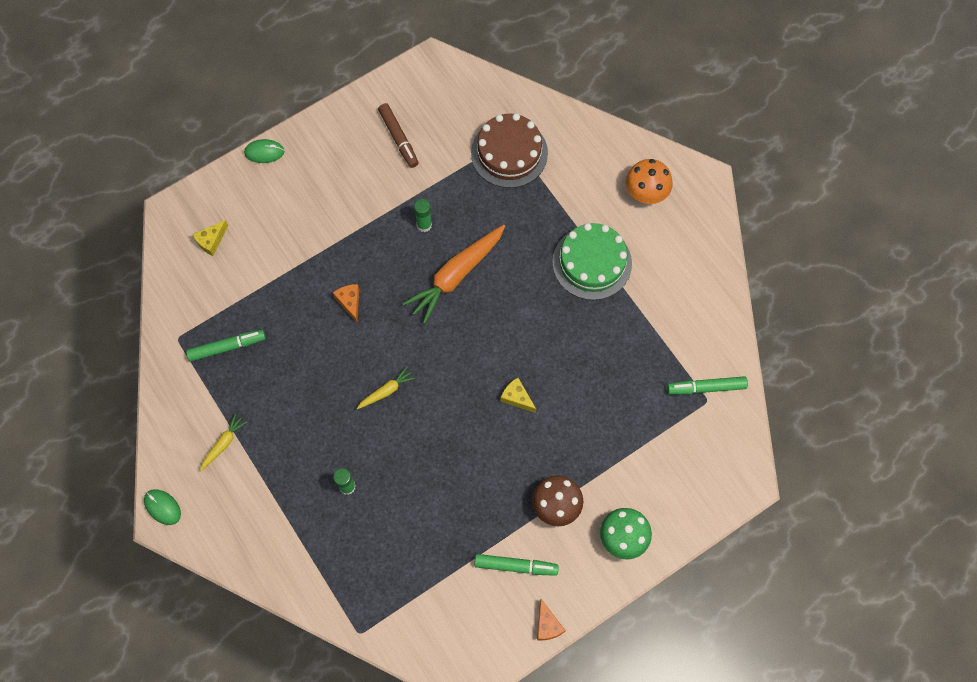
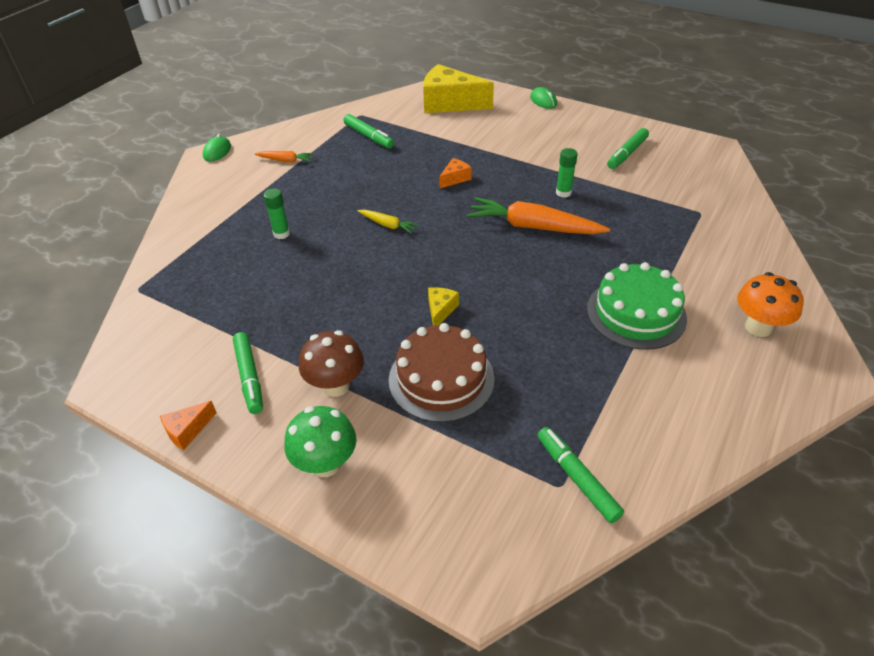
camera: 65 degrees right, 25 degrees down
(211, 241) = (449, 103): yellow cheese -> yellow cheese, size x2.23
(223, 444) = (285, 160): yellow carrot -> orange carrot
(398, 138) = (627, 153): brown marker -> green marker
(509, 153) = (687, 216): brown cake -> brown cake (441, 379)

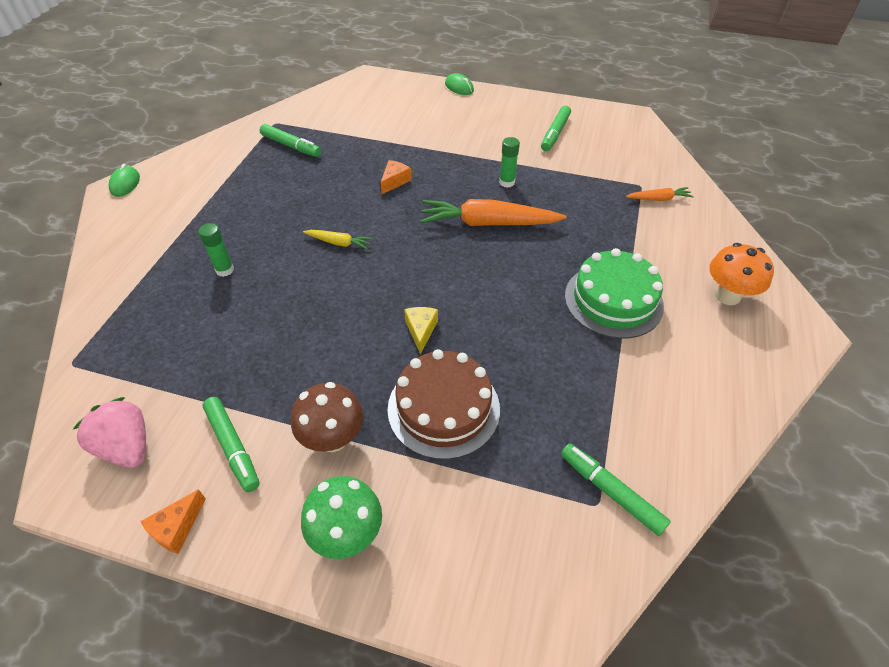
camera: 15 degrees left, 5 degrees up
(165, 361) = (127, 447): none -> pink strawberry
(285, 160) = (207, 184): orange carrot -> orange carrot (658, 199)
(449, 103) = (366, 100): yellow cheese -> none

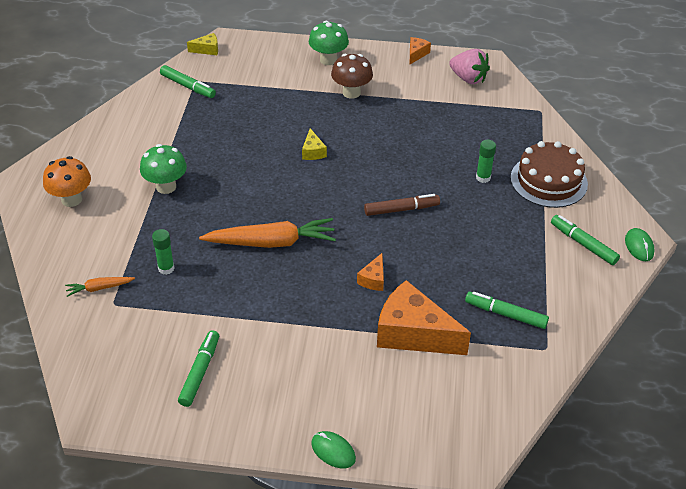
camera: 170 degrees right, 5 degrees down
(233, 447) = (408, 84): green marker -> green marker (583, 244)
(338, 243) = (401, 209): yellow carrot -> brown marker
(376, 141) = (413, 333): none -> orange cheese
(443, 408) = (288, 112): brown cake -> brown cake (548, 181)
(507, 182) = (256, 291): green glue stick -> green glue stick (166, 268)
(585, 605) = (207, 50): none -> yellow cheese
(613, 300) = (166, 187): green cake -> green mushroom

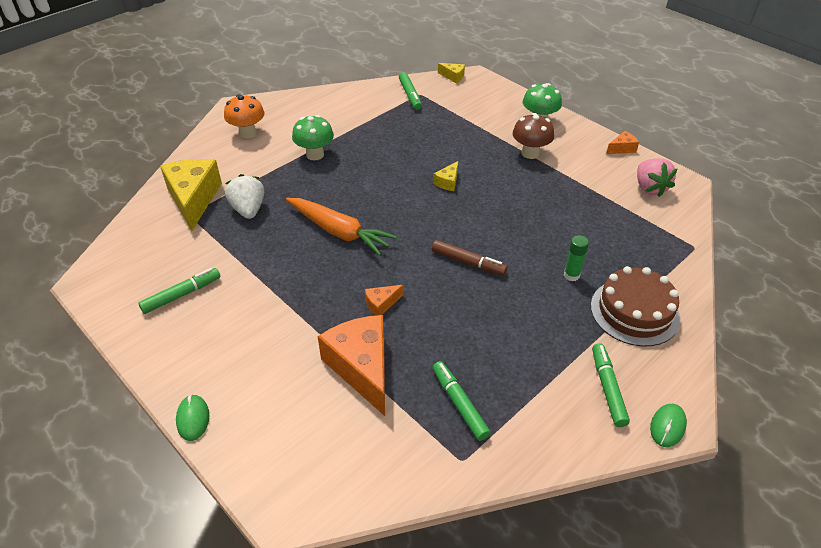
camera: 40 degrees right, 0 degrees up
(99, 288) = (194, 199): orange carrot -> yellow cheese
(166, 268) = (248, 209): green glue stick -> white strawberry

